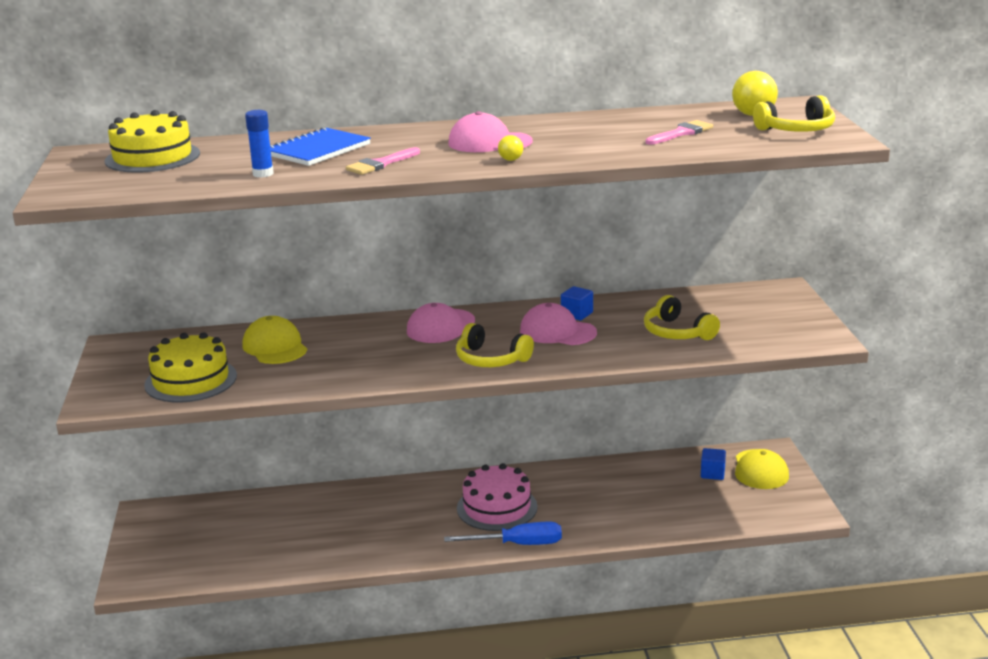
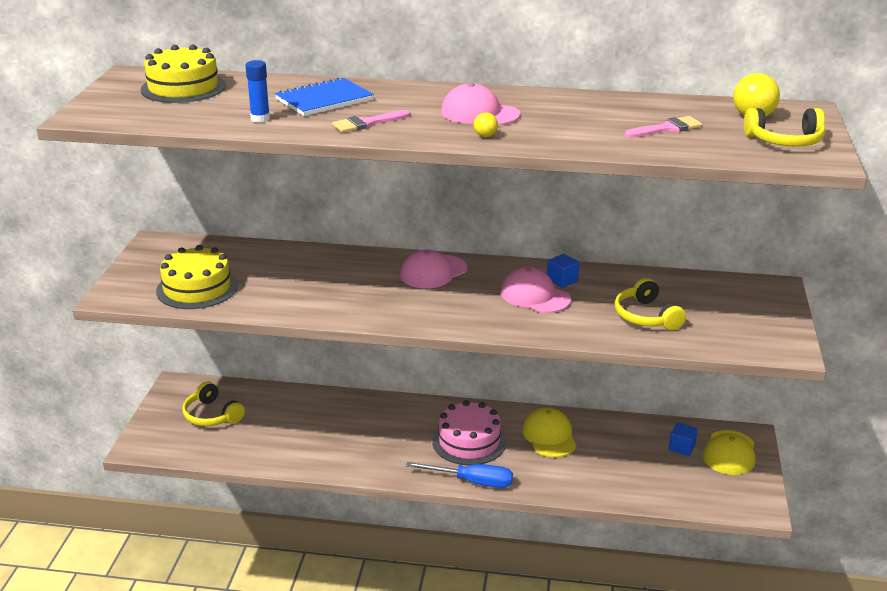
camera: 15 degrees right, 5 degrees up
(275, 347) = (282, 267): yellow cap -> yellow cap (549, 436)
(491, 359) = (460, 314): yellow headphones -> yellow headphones (212, 415)

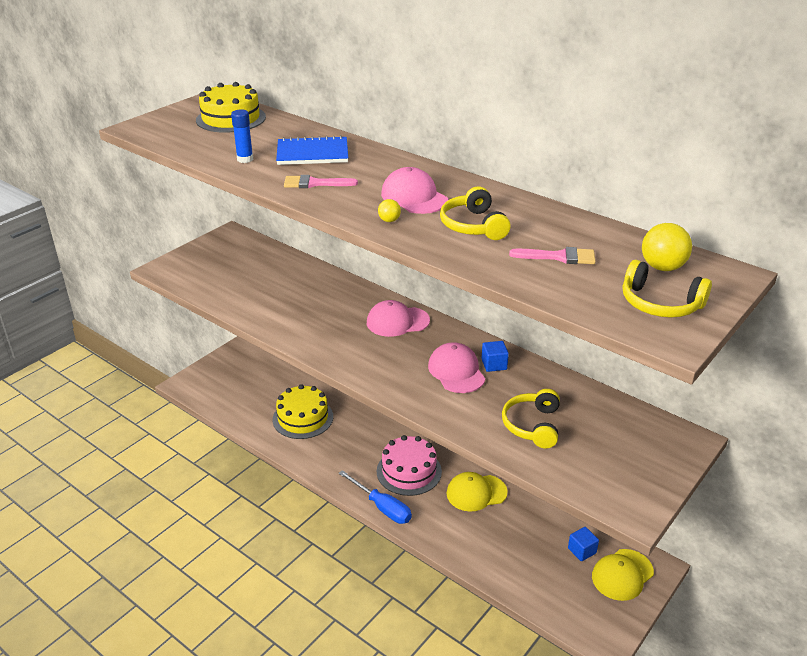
camera: 30 degrees right, 5 degrees up
(197, 288) = (220, 280): yellow cake -> yellow cake (303, 418)
(212, 415) = (248, 377): yellow headphones -> yellow headphones (473, 226)
(549, 436) = (476, 493): yellow cap -> yellow cap turned 120 degrees counterclockwise

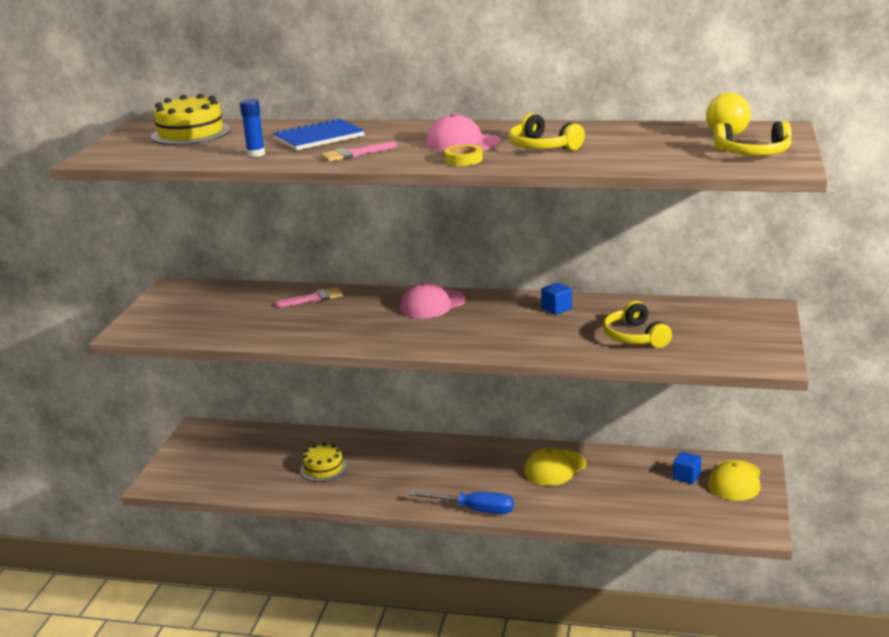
camera: 25 degrees left, 10 degrees down
(303, 418) = (323, 468): yellow cake -> yellow cake, size x0.66
(389, 220) = (463, 159): yellow ball -> yellow tape
(409, 471) = (475, 474): pink cake -> none
(456, 371) = (528, 322): pink cap -> none
(559, 257) = (640, 148): pink brush -> pink brush (314, 298)

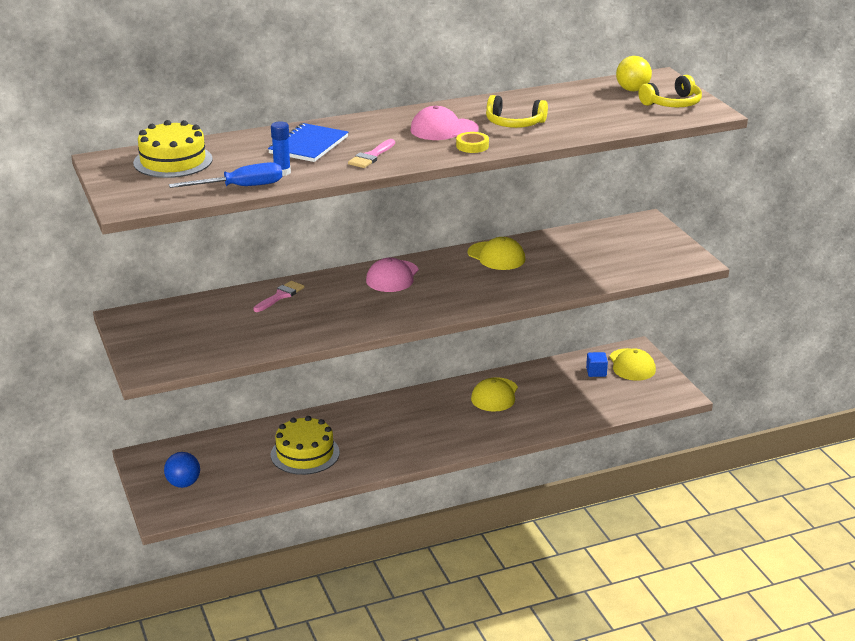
camera: 35 degrees left, 5 degrees up
(201, 462) = (183, 484): none -> blue ball
(323, 468) = (305, 454): yellow cake -> yellow cake, size x1.53
(474, 509) = (468, 446): blue screwdriver -> blue screwdriver (241, 187)
(556, 308) = (496, 256): blue cube -> yellow cap
(635, 337) = (582, 265): yellow headphones -> none

